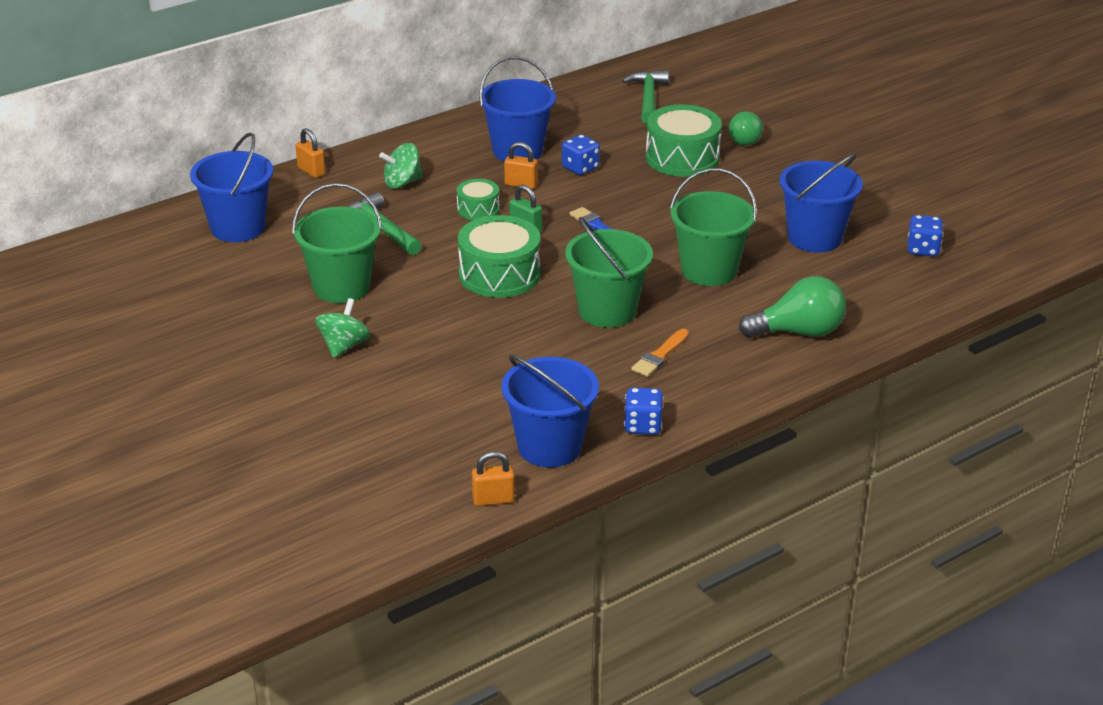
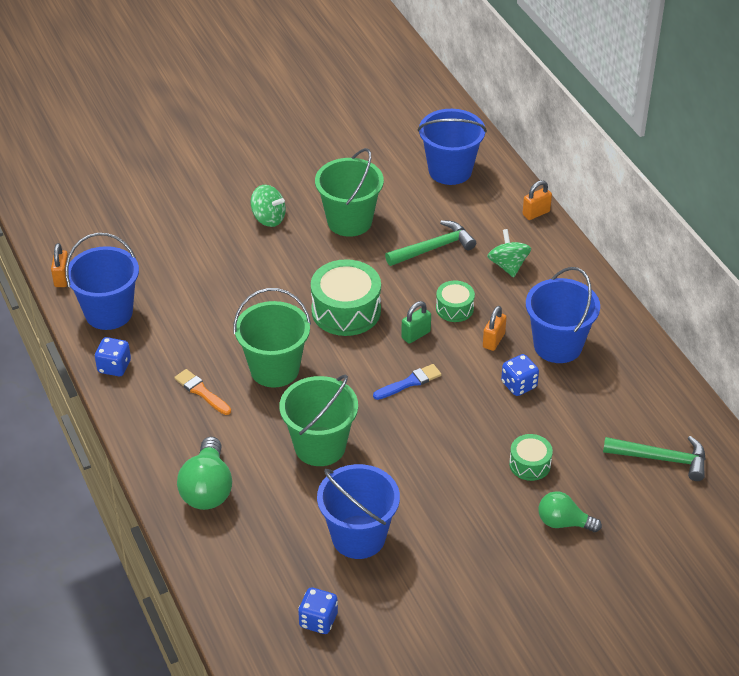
camera: 100 degrees right, 10 degrees up
(682, 158) = (530, 464): green drum -> green drum, size x0.55

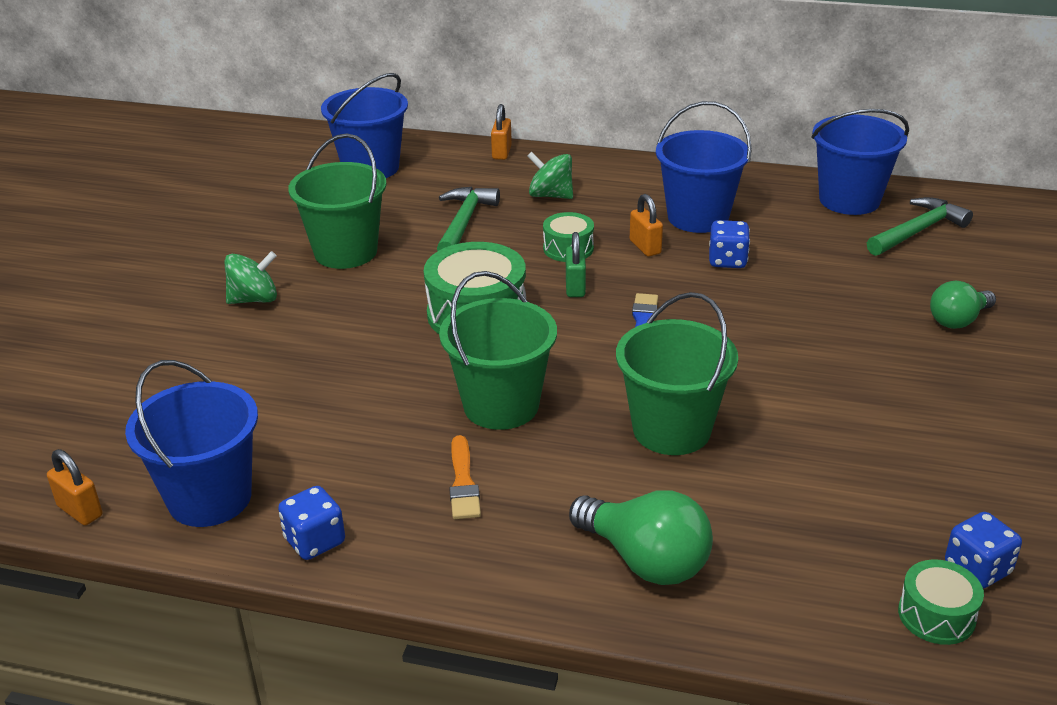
camera: 50 degrees left, 10 degrees down
(201, 392) = (463, 482): orange brush -> orange brush turned 90 degrees counterclockwise
(358, 537) = (855, 468): blue bucket -> blue bucket (849, 200)
(530, 464) = (851, 303): green drum -> green drum (936, 615)

